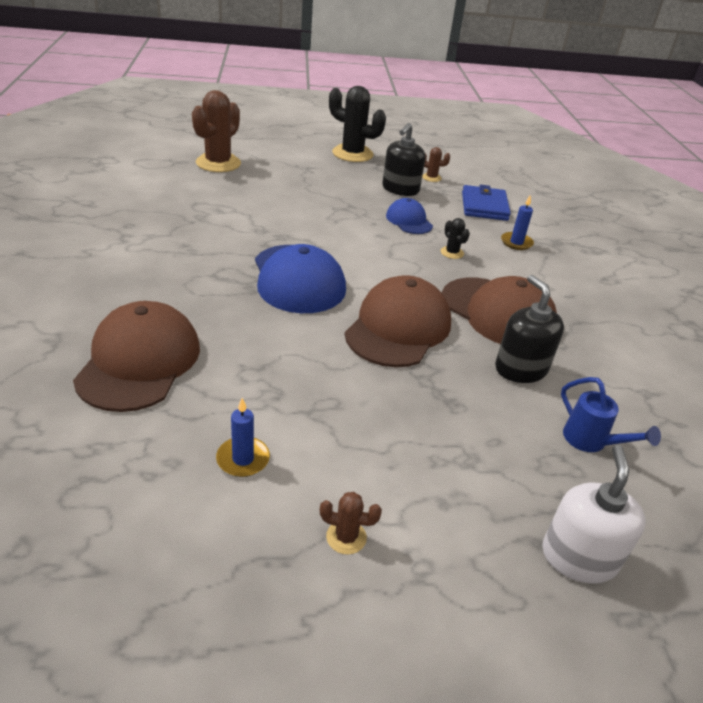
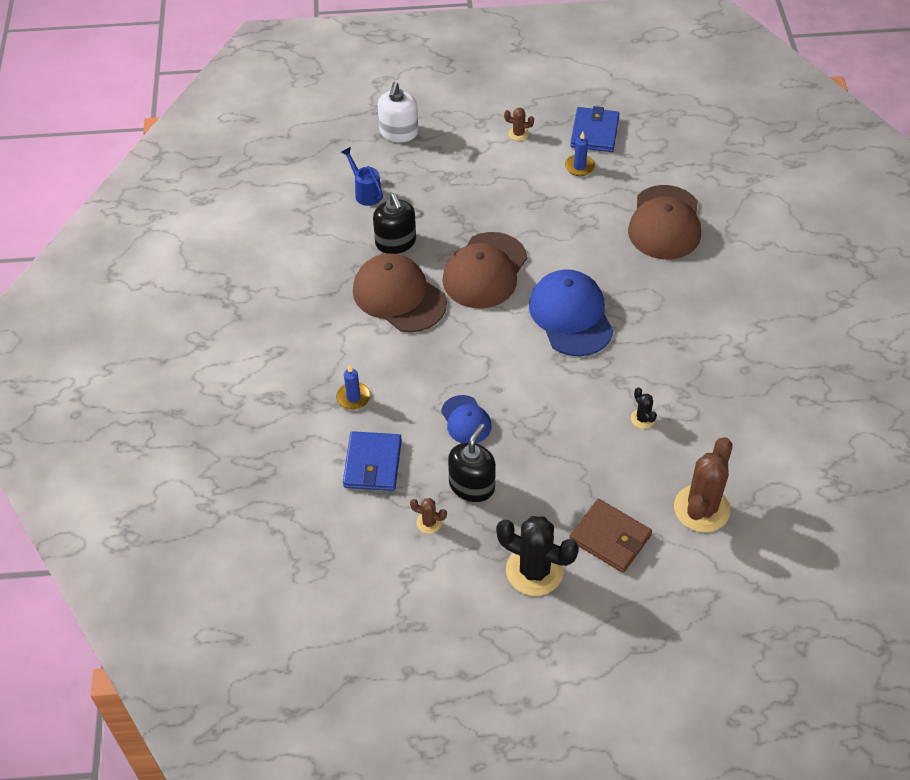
camera: 175 degrees left, 15 degrees up
(194, 529) = (594, 132): none -> blue wallet
(294, 159) = (610, 538): none -> brown wallet
(452, 253) = (426, 371): black cactus -> black cactus (642, 419)

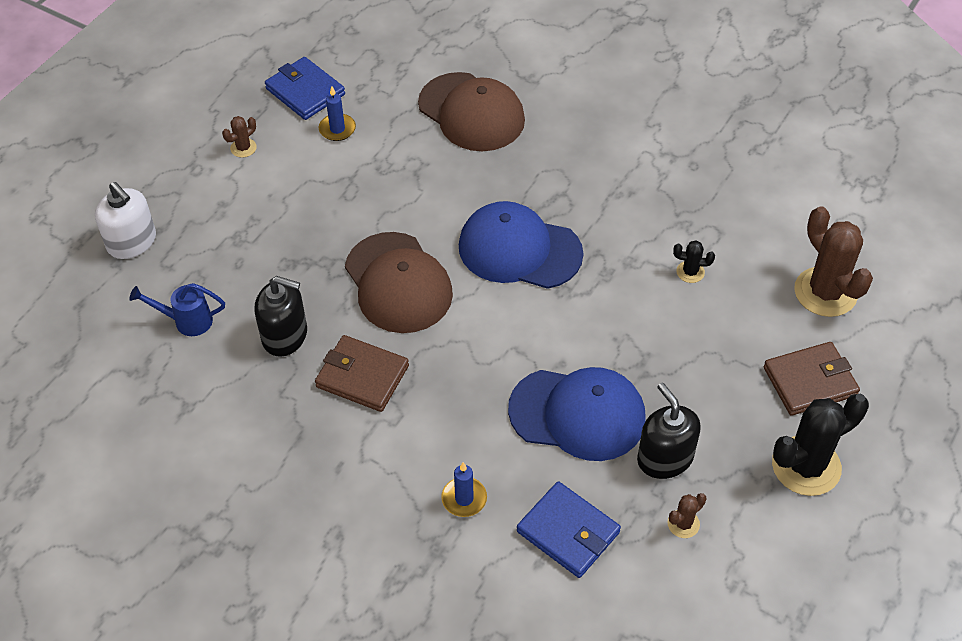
camera: 55 degrees left, 0 degrees up
(399, 296) = (362, 376): brown cap -> brown wallet
(466, 420) = (578, 414): blue cap -> blue cap, size x1.82

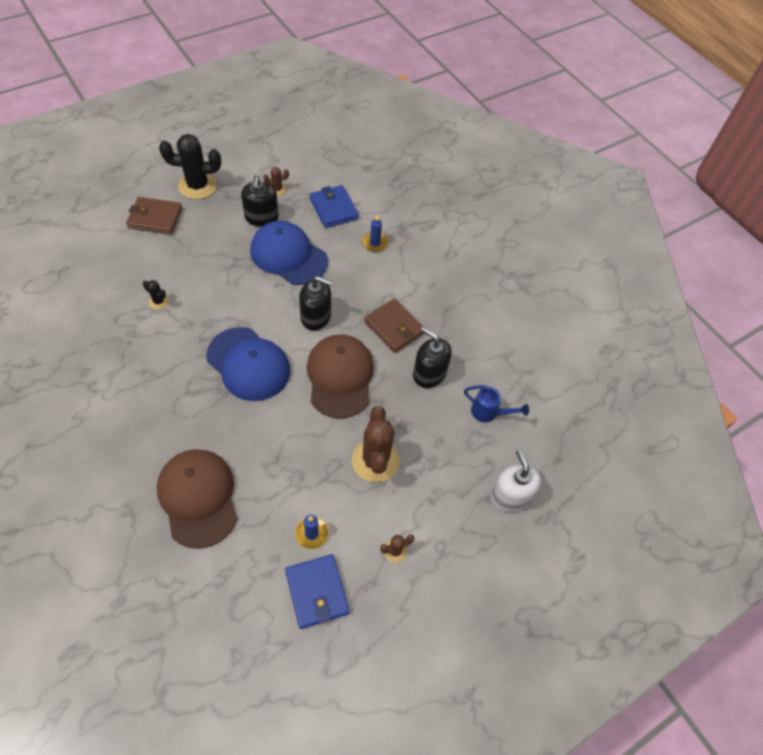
camera: 160 degrees left, 5 degrees up
(477, 343) = (316, 317): none -> black soap dispenser
(825, 292) = (96, 255): brown cactus -> brown cactus (375, 460)

